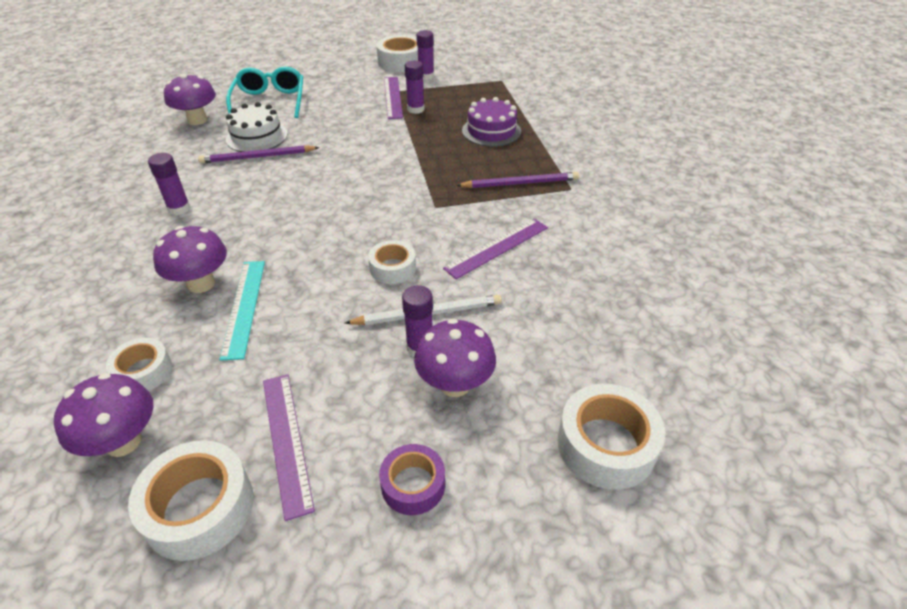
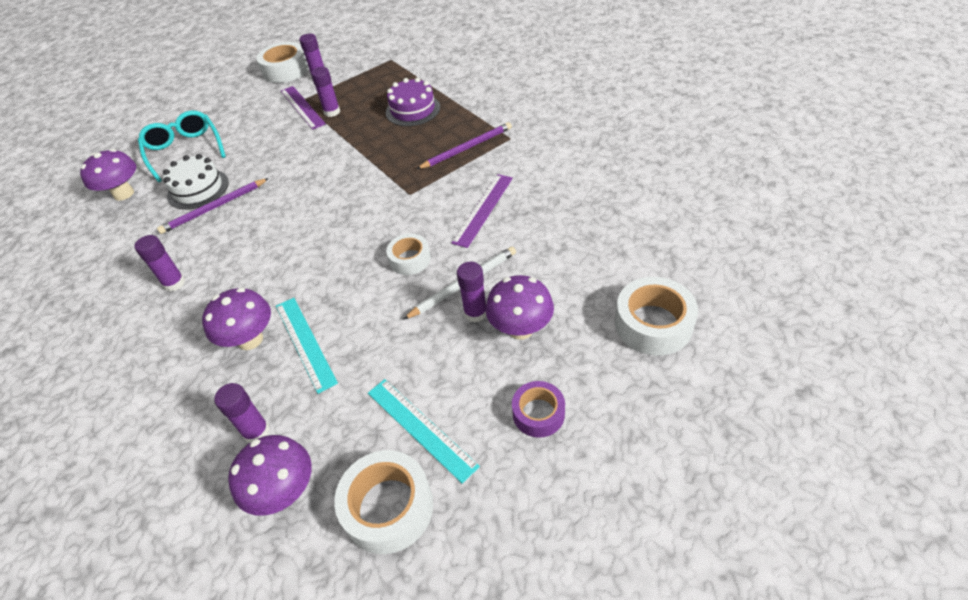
camera: 20 degrees left, 5 degrees up
(143, 371) = (256, 432): white tape -> purple glue stick
(286, 441) = (420, 428): purple ruler -> turquoise ruler

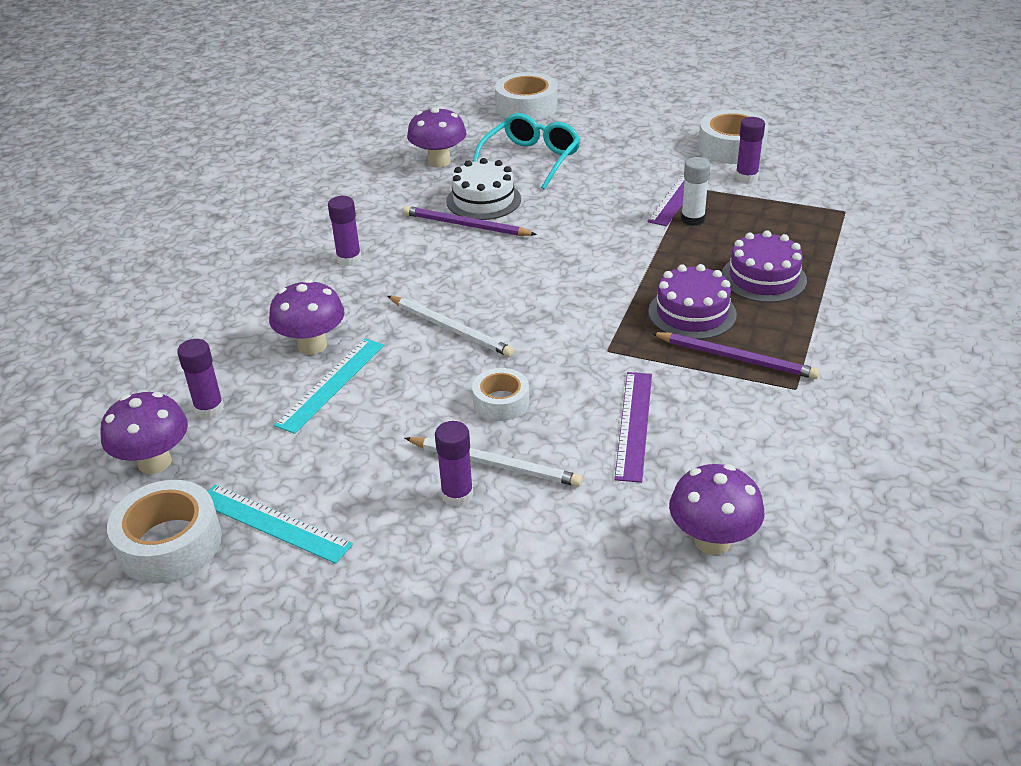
camera: 55 degrees right, 10 degrees down
(314, 256) = (451, 329): none -> white pencil
(332, 112) = (692, 219): purple glue stick -> white glue stick
(413, 147) = (692, 313): none -> purple cake
(420, 428) = (273, 523): turquoise ruler -> turquoise ruler turned 75 degrees counterclockwise
(483, 209) = (634, 425): purple ruler -> purple ruler turned 75 degrees counterclockwise
(520, 329) = (459, 545): purple mushroom -> purple mushroom (712, 540)
(538, 413) = (344, 614): purple tape -> none
(653, 324) = (554, 676): white tape -> white tape (526, 107)

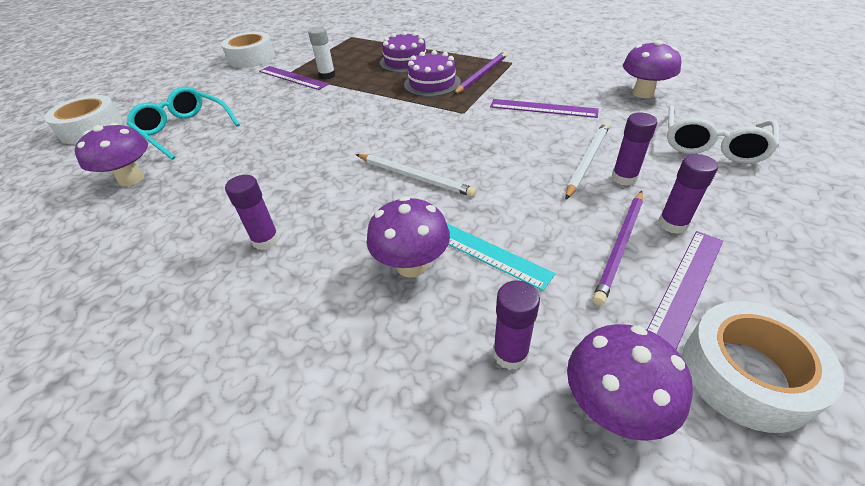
camera: 80 degrees left, 5 degrees up
(273, 523) = (686, 285): turquoise ruler -> purple ruler
(451, 329) = (415, 177): white pencil -> white pencil turned 75 degrees clockwise
(465, 225) = (260, 166): purple pencil -> purple pencil (620, 246)
(483, 200) = (227, 155): white cake -> none
(501, 402) = (516, 156): white tape -> none
(549, 597) = (712, 145): none -> white glasses
(746, 177) = (291, 57): purple glue stick -> purple glue stick (672, 224)

